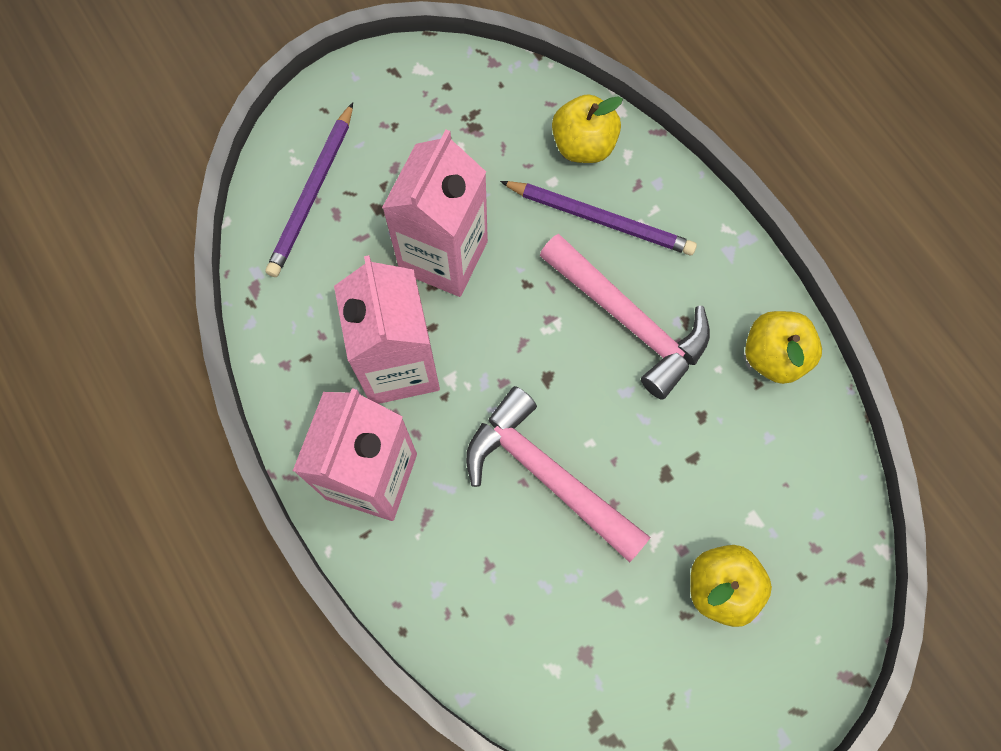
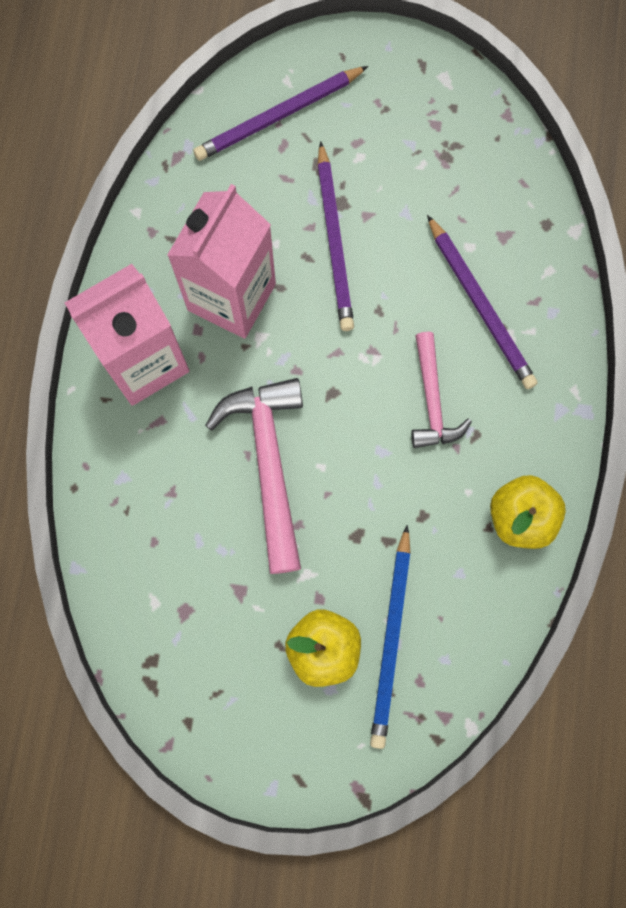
camera: 40 degrees right, 5 degrees up
(443, 256) = (334, 241): pink carton -> purple pencil
(583, 145) = (519, 237): yellow apple -> none
(628, 320) = (432, 400): pink hammer -> pink hammer, size x0.62
(765, 533) = (391, 639): none -> blue pencil

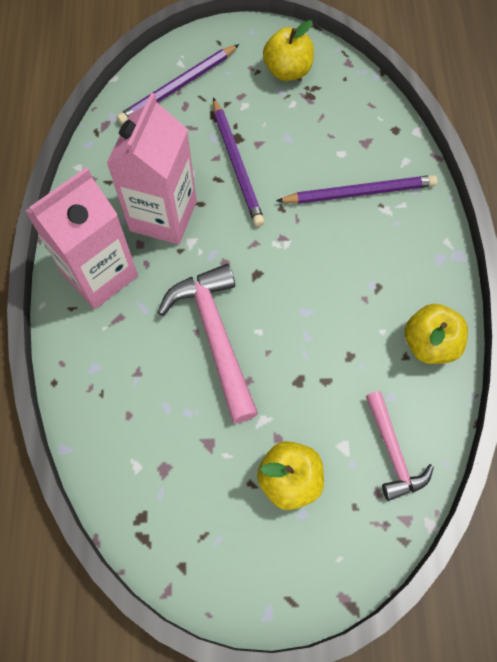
camera: 10 degrees left, 10 degrees down
(391, 639) = (346, 461): blue pencil -> none
(424, 115) = (287, 71): none -> yellow apple
(432, 400) = (337, 266): pink hammer -> pink hammer (392, 452)
(480, 305) = (359, 192): purple pencil -> purple pencil turned 60 degrees counterclockwise

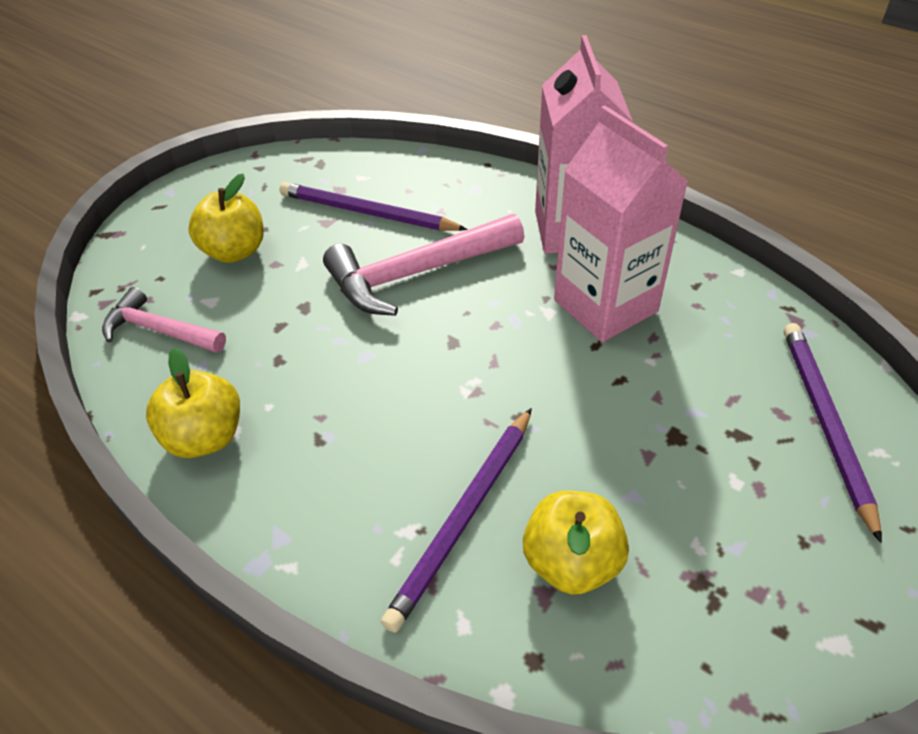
camera: 130 degrees right, 20 degrees down
(215, 337) = (417, 273): pink hammer -> pink hammer turned 135 degrees clockwise
(237, 164) = (628, 411): purple pencil -> purple pencil (367, 213)
(287, 71) = (778, 585): yellow apple -> yellow apple (571, 563)

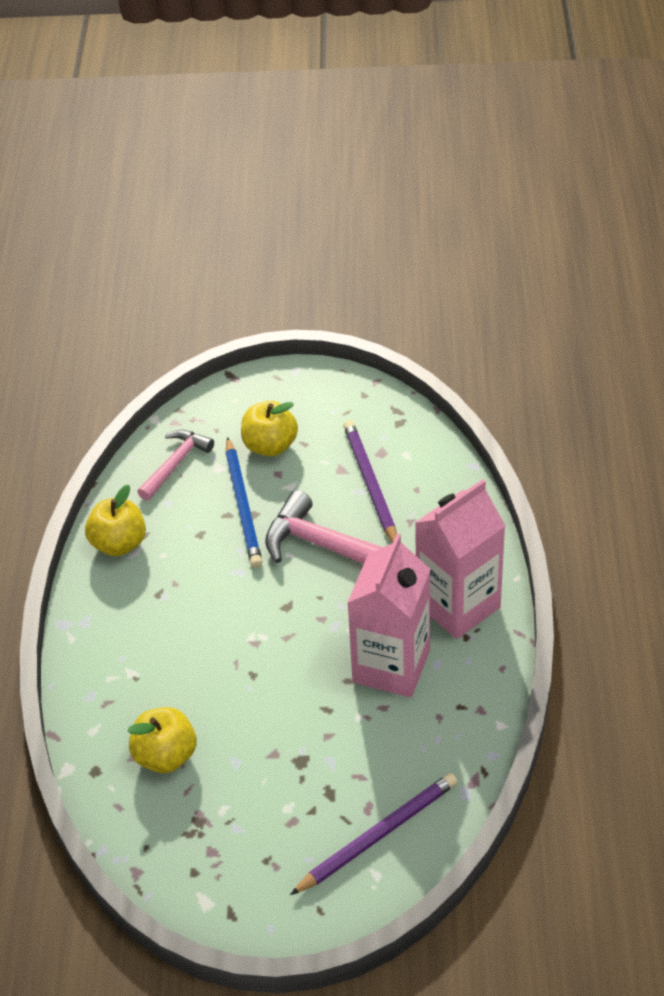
camera: 55 degrees right, 0 degrees up
(160, 330) = (175, 464): pink hammer -> pink hammer turned 45 degrees clockwise
(283, 308) = (243, 506): none -> blue pencil
(464, 517) = (158, 691): purple pencil -> none

